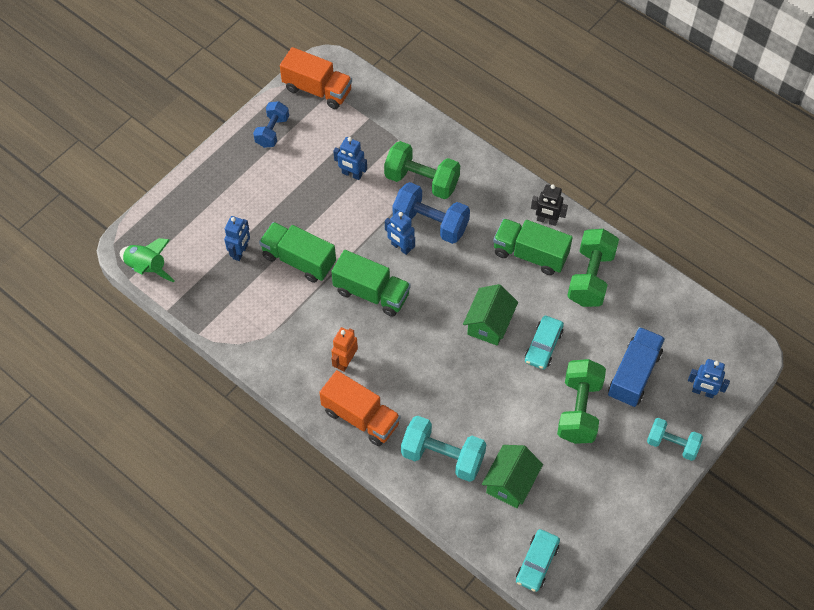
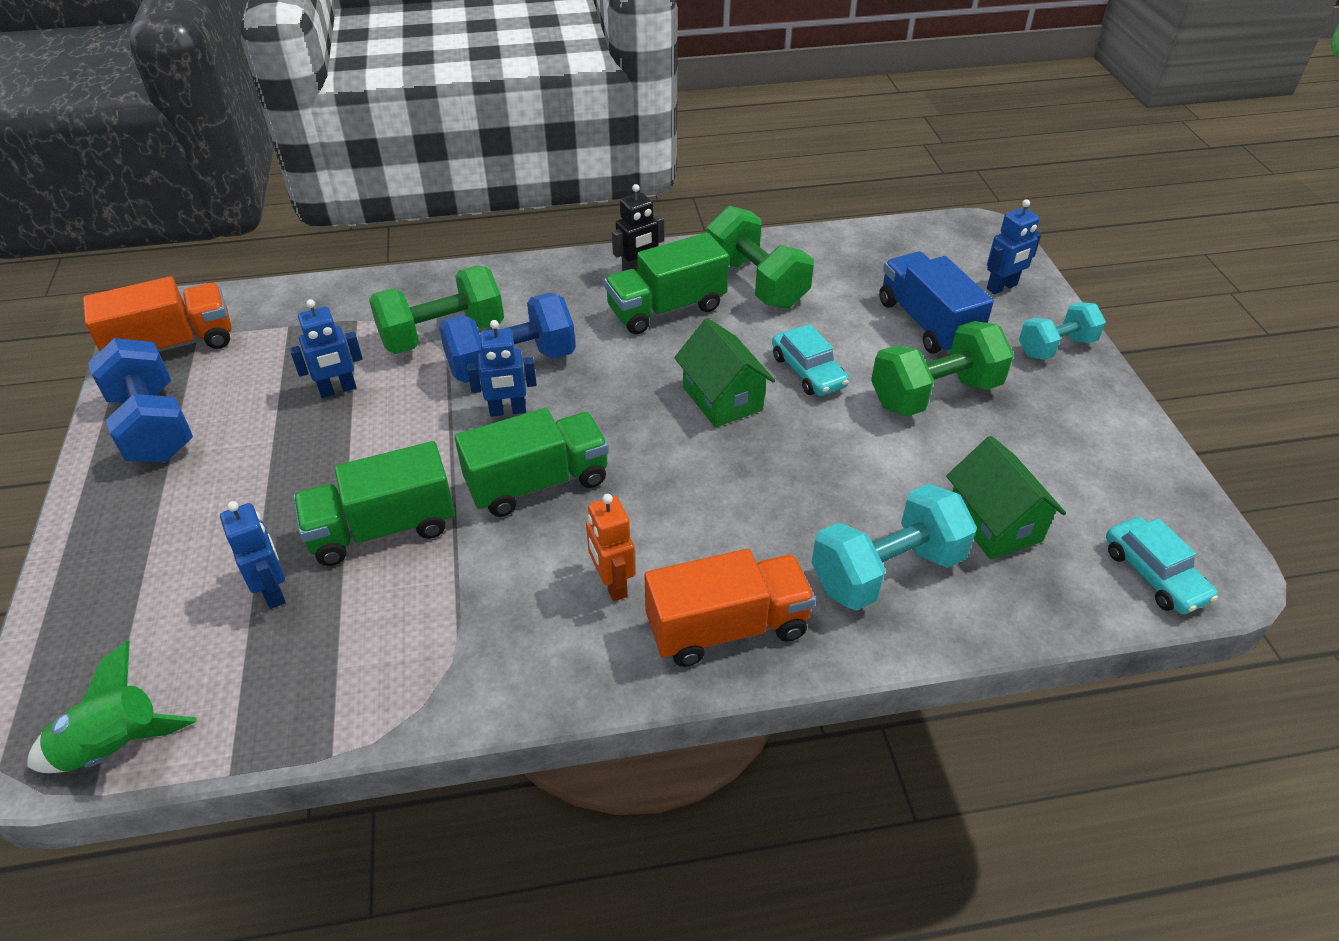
camera: 50 degrees left, 15 degrees down
(272, 131) = (153, 426): blue dumbbell -> blue dumbbell, size x1.55
(579, 410) = (934, 394): green dumbbell -> green dumbbell turned 75 degrees counterclockwise

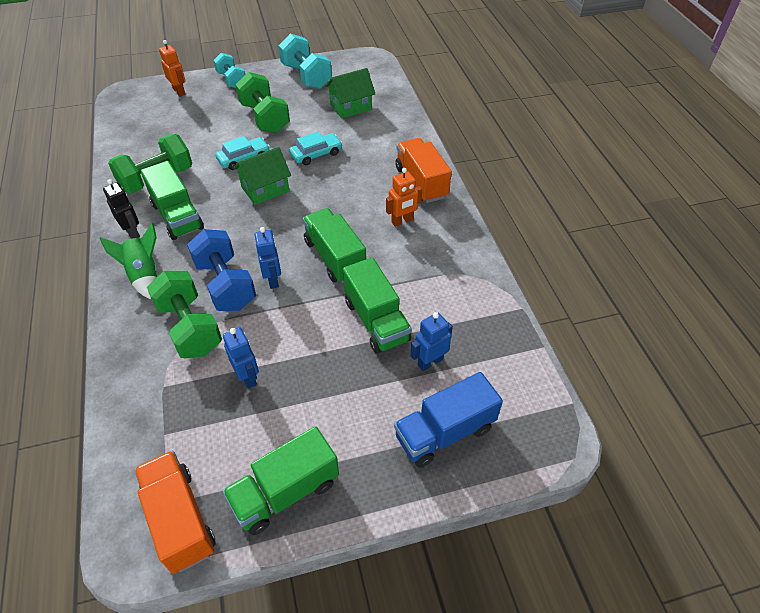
camera: 95 degrees left, 5 degrees up
(115, 747) = (545, 403): green rocket -> green rocket (144, 275)
(153, 426) = (285, 492): blue dumbbell -> green truck
(887, 571) = (382, 137): turquoise dumbbell -> turquoise dumbbell (306, 76)
(927, 323) = (207, 117): blue truck -> blue truck (444, 432)
(1002, 287) = (179, 91): blue robot -> orange robot
(1154, 574) = (374, 72): turquoise car -> turquoise car (316, 154)

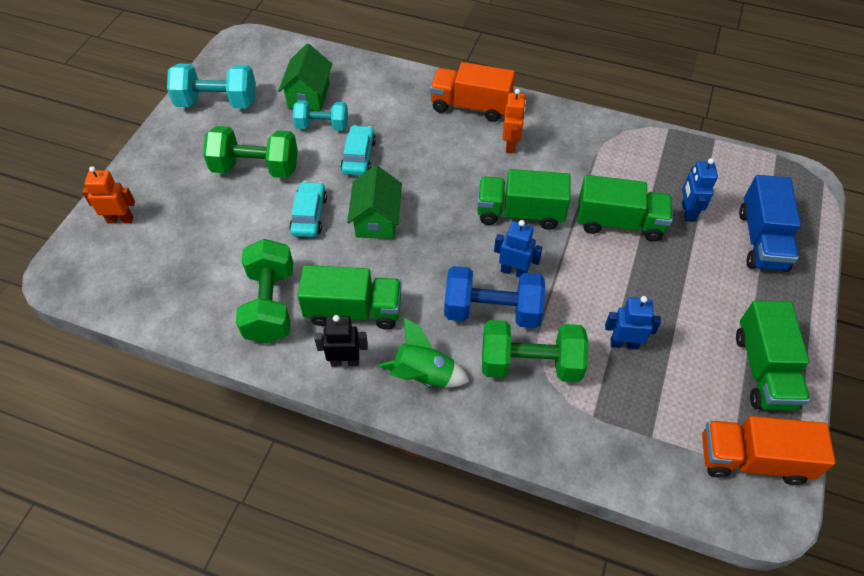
camera: 55 degrees left, 5 degrees up
(232, 80) = (152, 164): turquoise dumbbell -> turquoise dumbbell (322, 126)

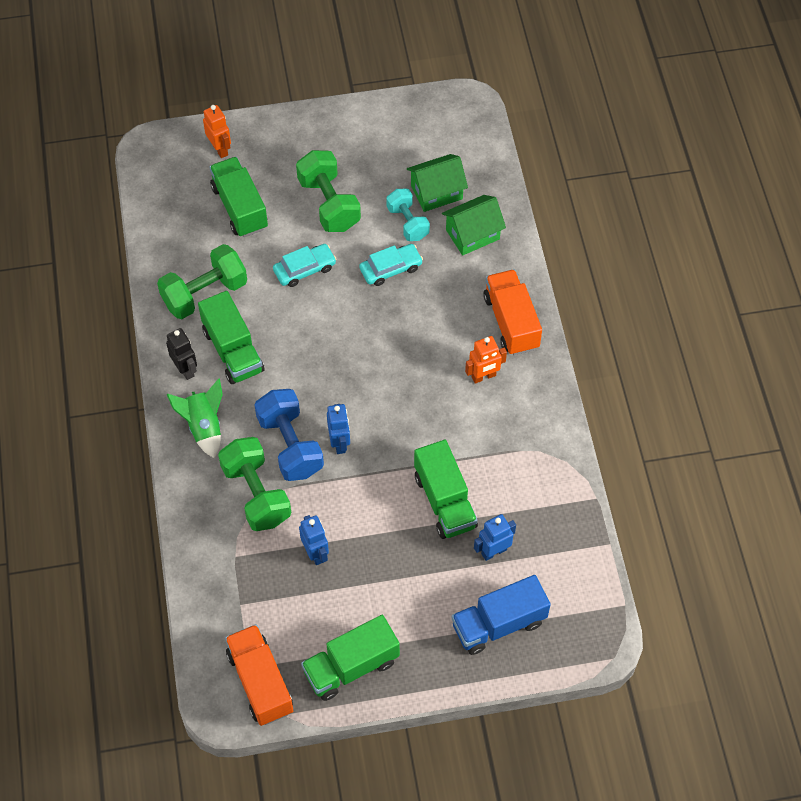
camera: 60 degrees right, 5 degrees up
(217, 102) = (382, 132): turquoise dumbbell -> none
(376, 220) = (330, 319): green house -> green house (472, 234)
(520, 213) = (406, 420): green truck -> green truck (240, 207)

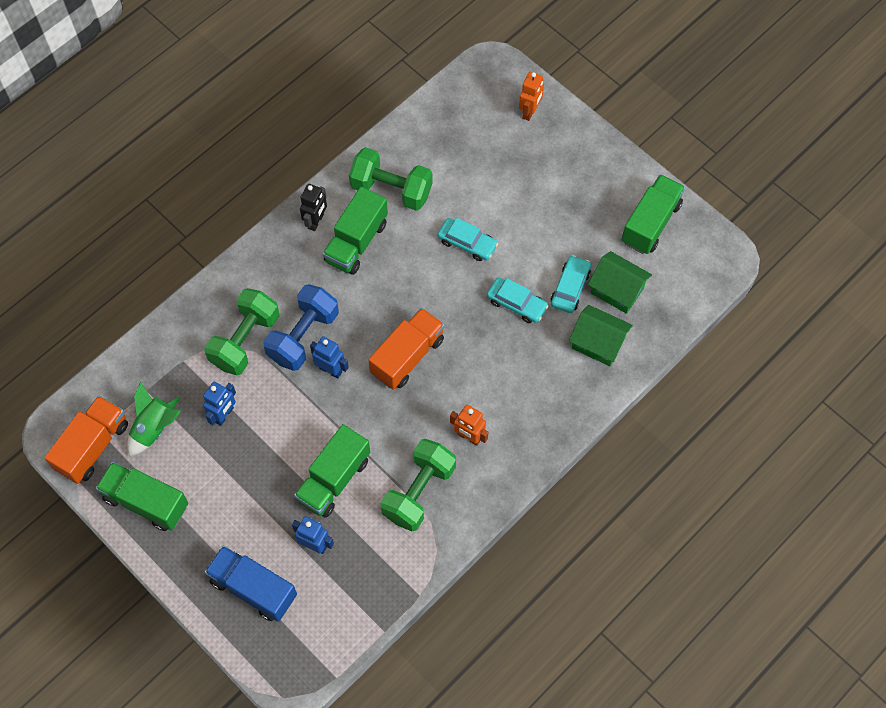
camera: 55 degrees right, 5 degrees up
(204, 426) = (276, 267): green rocket -> green rocket (154, 428)
(240, 207) = (487, 161): green truck -> green truck (650, 223)
(329, 204) = (541, 220): green dumbbell -> green dumbbell (419, 492)
(340, 443) = (331, 370): blue robot -> blue robot turned 105 degrees counterclockwise
(407, 223) = (570, 288): turquoise dumbbell -> turquoise car
(511, 322) = (536, 425): orange truck -> orange truck (407, 356)

